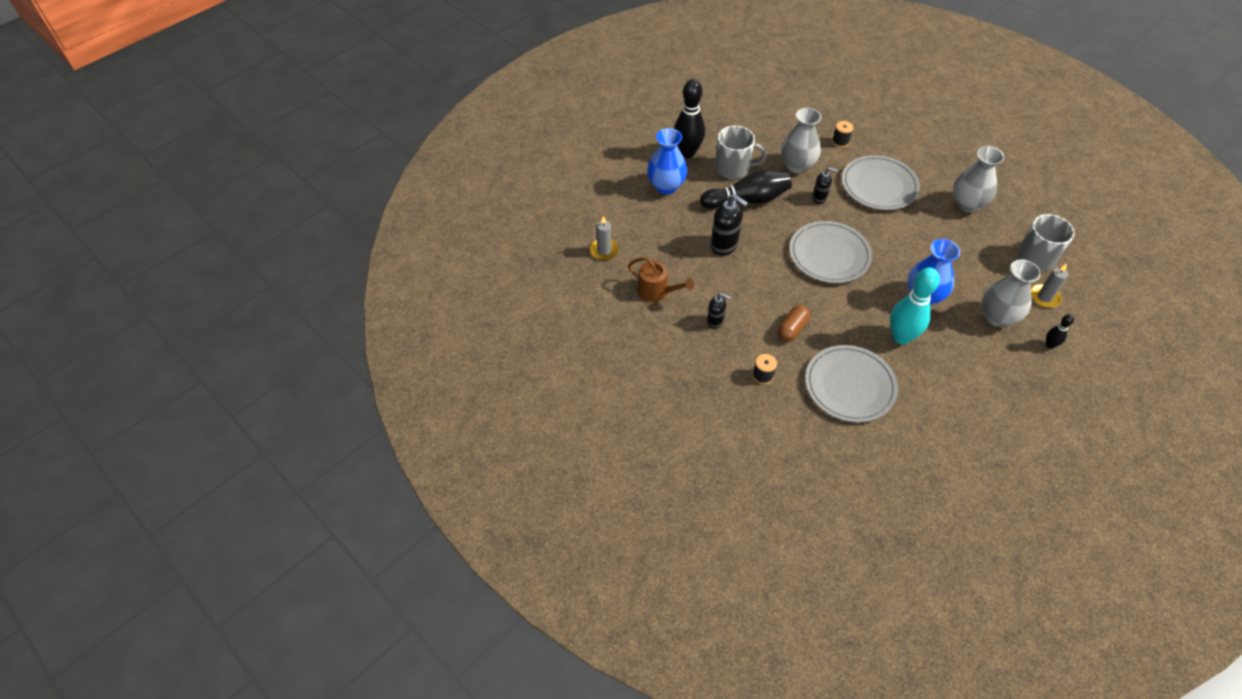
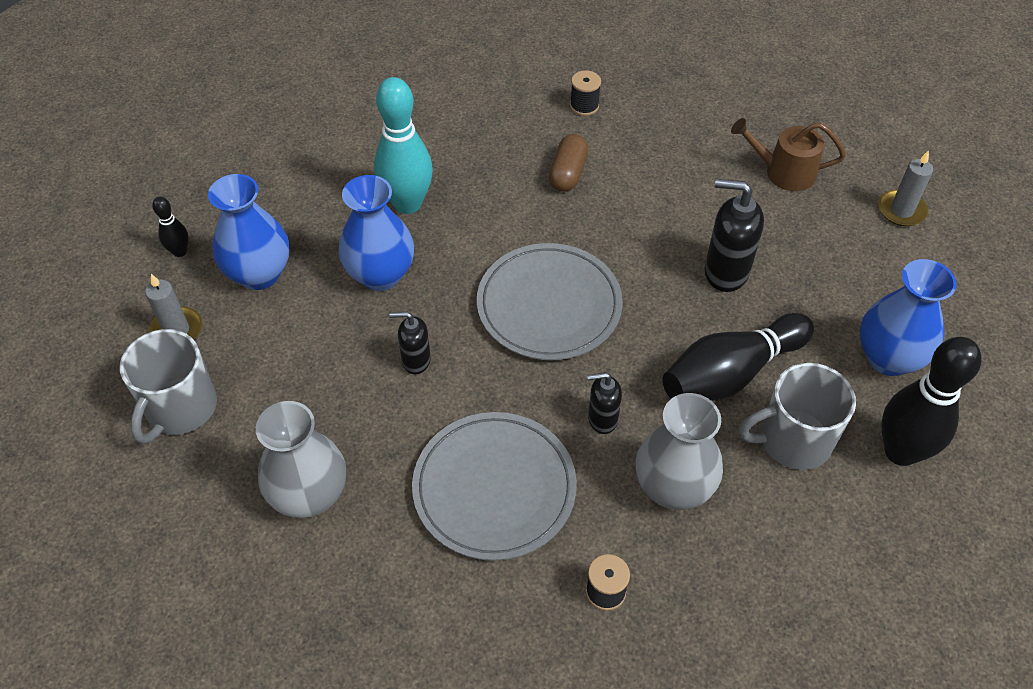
camera: 160 degrees right, 0 degrees up
(715, 321) = (678, 154): black soap dispenser -> black soap dispenser (416, 361)
(850, 386) = (467, 123): grey plate -> none
(997, 317) = (259, 274): grey vase -> blue vase

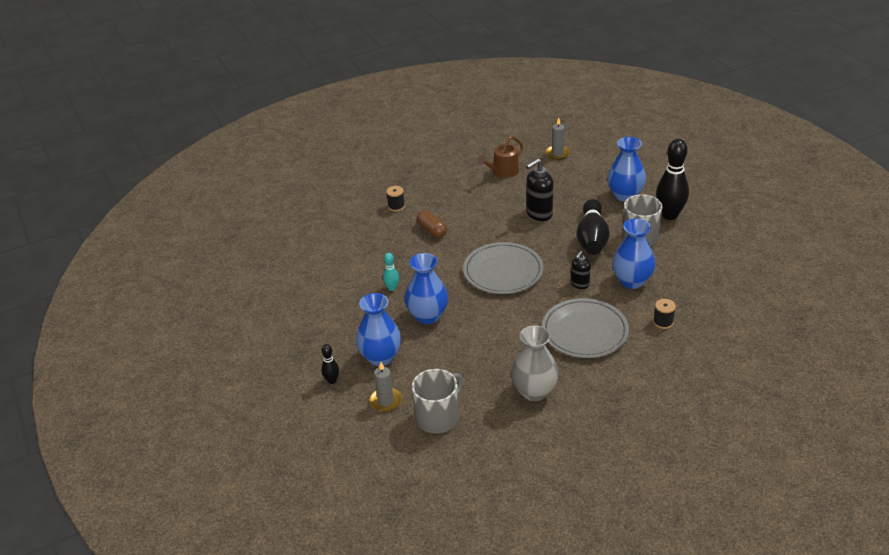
camera: 50 degrees left, 15 degrees down
(180, 408) = (438, 418): grey mug -> grey mug turned 105 degrees counterclockwise
(407, 203) = (392, 288): turquoise bowling pin -> turquoise bowling pin, size x0.47
(416, 361) = (491, 326): black soap dispenser -> none
(673, 488) = (632, 281): grey vase -> blue vase

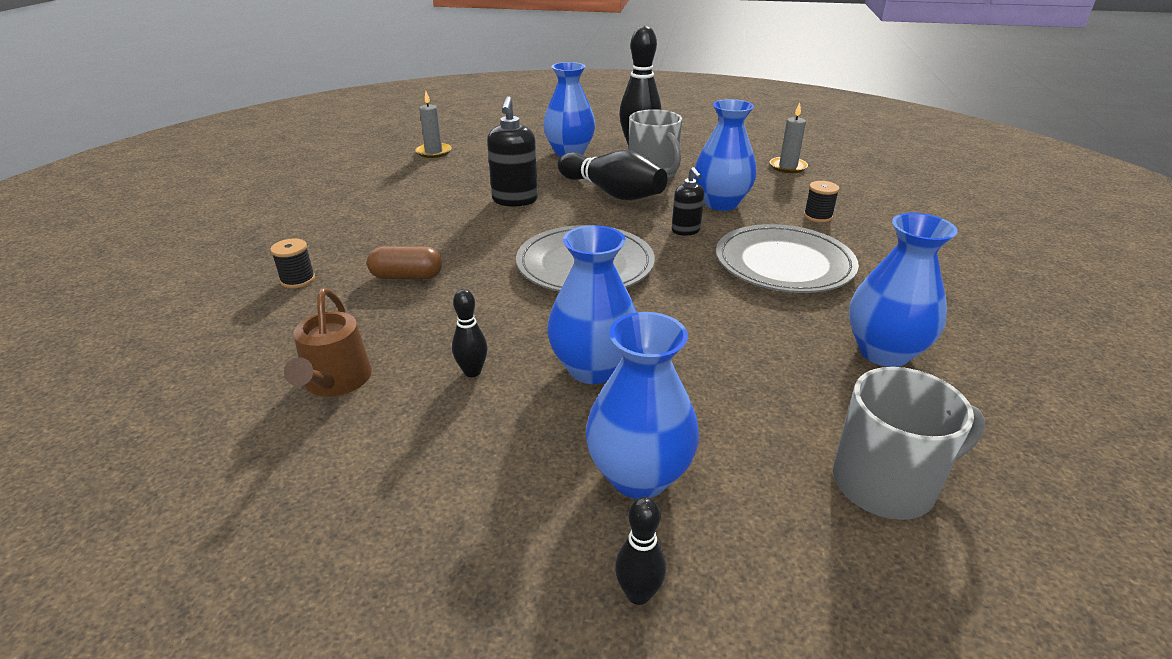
camera: 55 degrees left, 5 degrees down
(386, 401) = (782, 535): grey candle -> grey candle (788, 167)
(392, 288) = (472, 372): turquoise bowling pin -> black bowling pin
(438, 418) = (885, 484): grey mug -> grey mug turned 90 degrees clockwise
(503, 172) = (397, 187): brown watering can -> brown watering can (336, 381)
(534, 391) = (884, 352): grey vase -> blue vase

